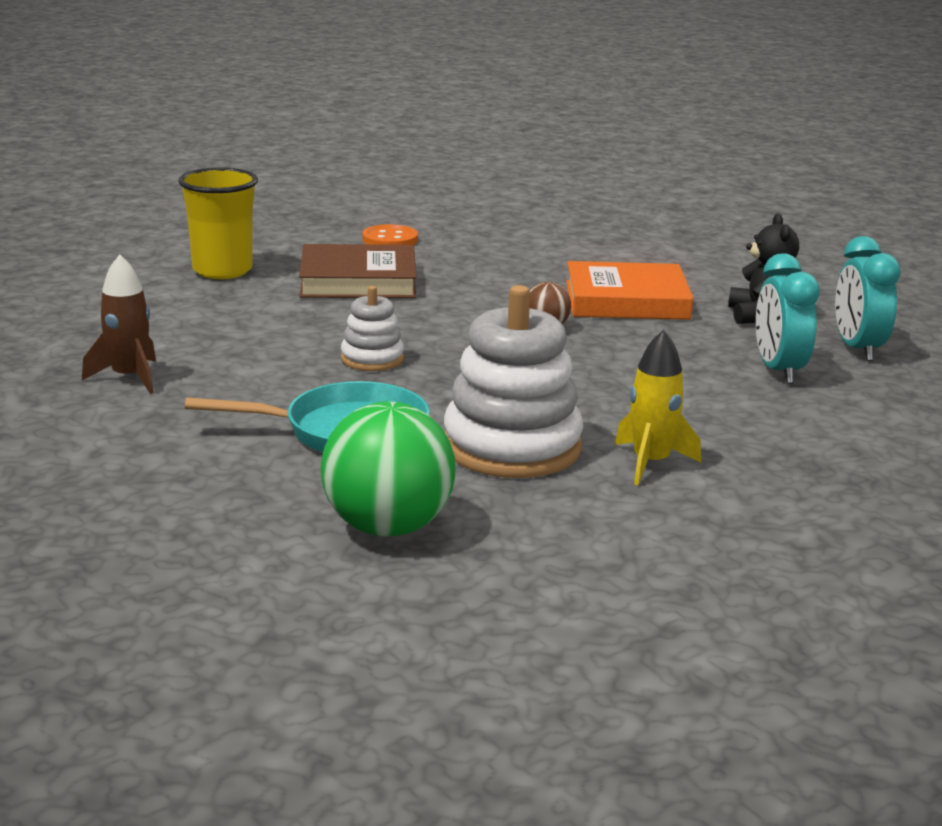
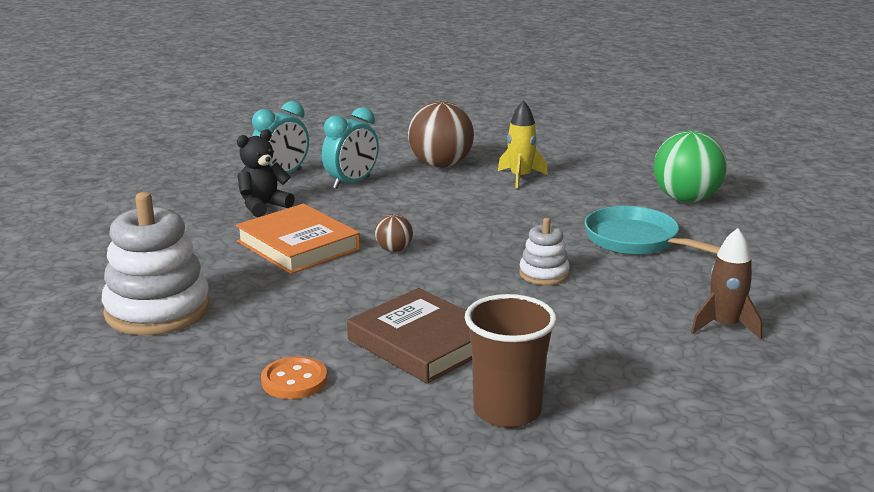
camera: 130 degrees left, 0 degrees up
(222, 270) = (507, 411): yellow cup -> brown cup
(512, 447) = (567, 204): white stacking toy -> white stacking toy (157, 310)
(776, 437) = (440, 165): none -> brown ball

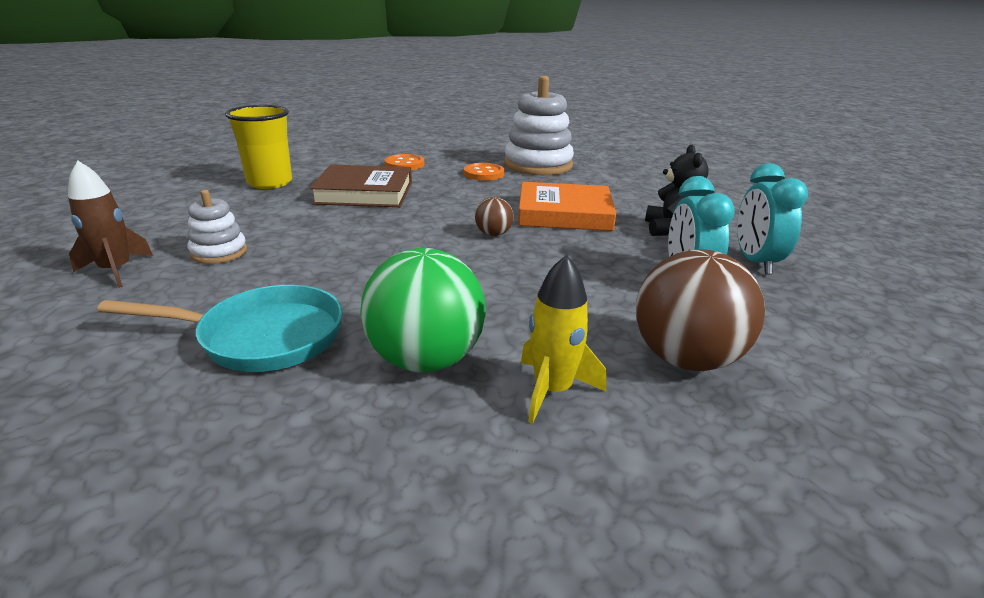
camera: 135 degrees right, 5 degrees up
(246, 321) = (483, 174): none -> orange button
(507, 411) = (269, 182): brown cup -> yellow cup
(544, 274) = (335, 259): white stacking toy -> white stacking toy (219, 252)
(686, 199) = (220, 483): green ball -> green ball (425, 360)

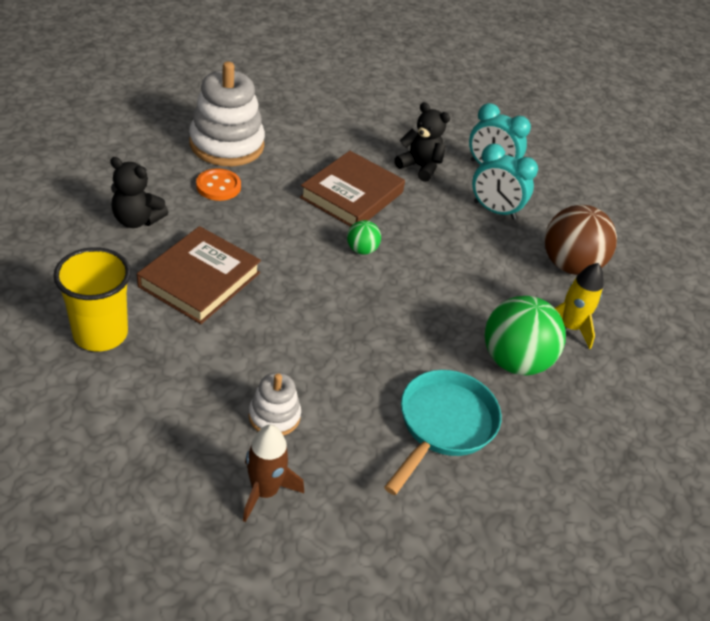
camera: 65 degrees left, 15 degrees up
(404, 164) = (137, 220): orange button -> black teddy bear
(493, 234) = (361, 250): brown ball -> green ball
(564, 213) = (352, 195): orange book -> brown book

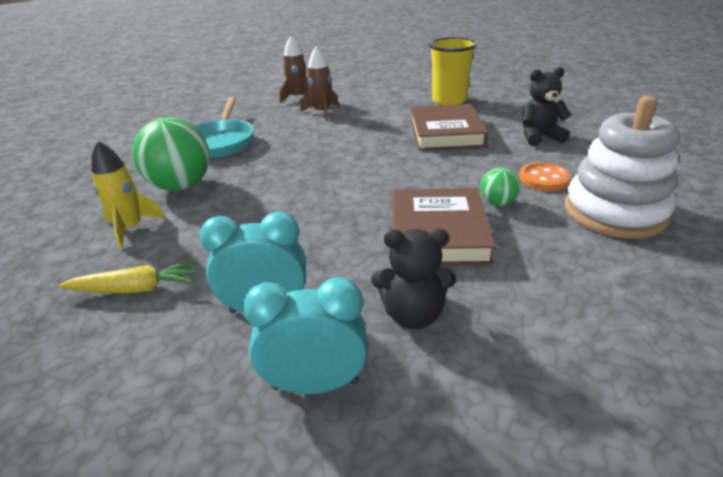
camera: 155 degrees right, 10 degrees down
(274, 416) = (322, 112): white stacking toy -> brown rocket
(361, 250) = (369, 195): green ball -> green ball (497, 203)
(569, 265) = (136, 289): brown ball -> yellow carrot

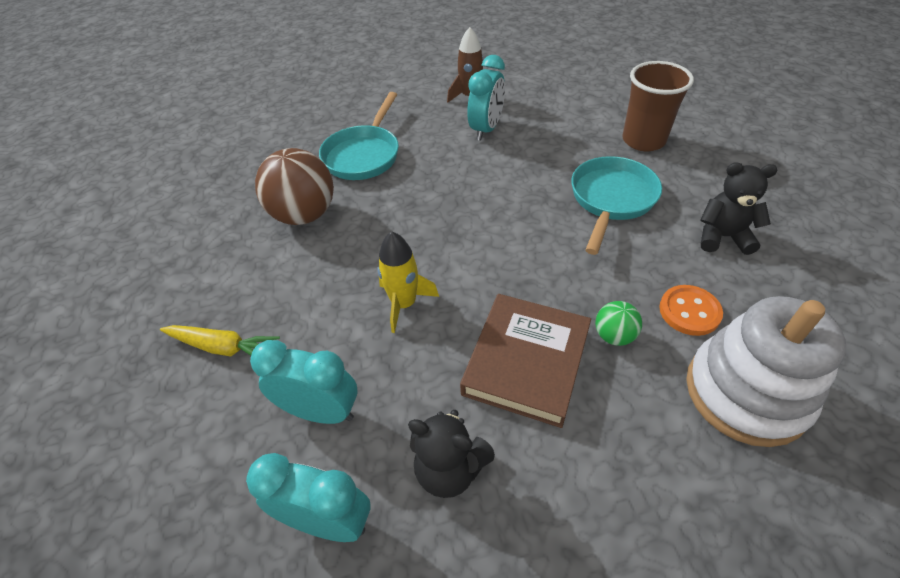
camera: 20 degrees right, 15 degrees up
(131, 228) = (242, 264): yellow rocket -> yellow rocket (404, 304)
(181, 186) = (304, 215): green ball -> brown ball
(322, 112) = (486, 129): brown rocket -> turquoise clock
(446, 133) = (611, 199): brown book -> turquoise pan
(449, 100) = (643, 140): yellow cup -> brown cup

